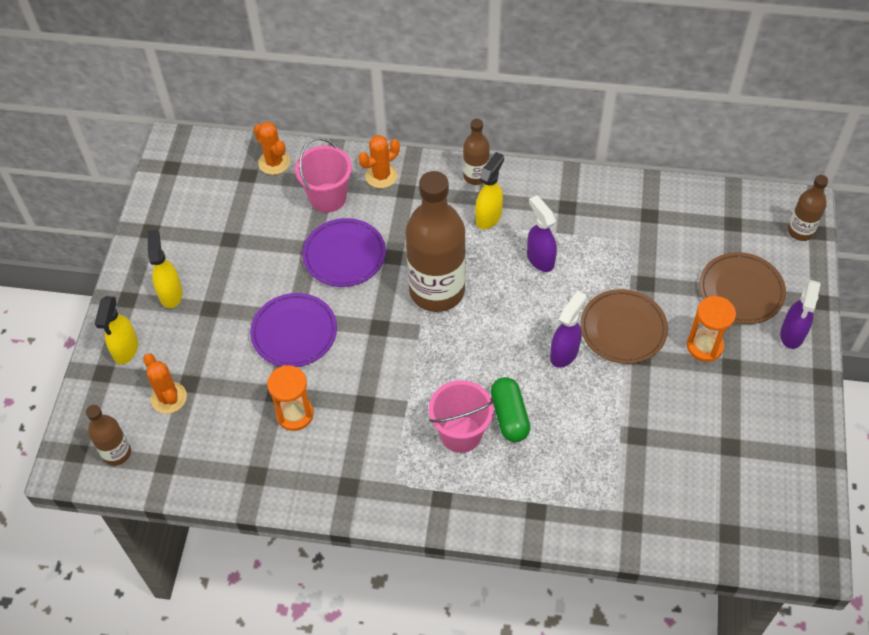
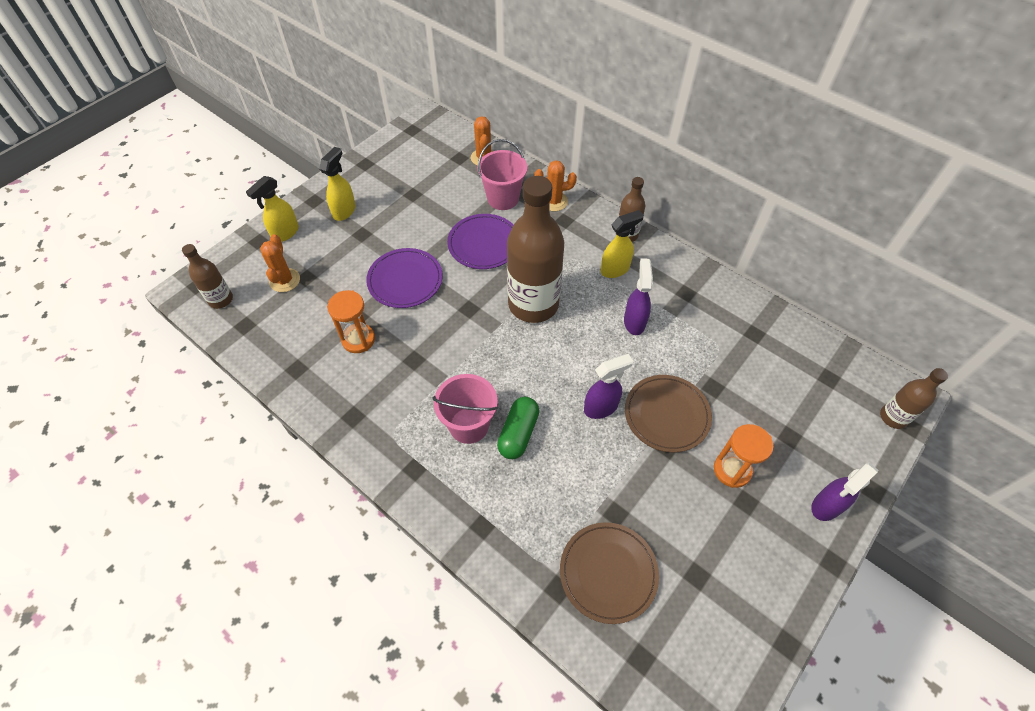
camera: 30 degrees right, 0 degrees up
(741, 290) = (800, 439): brown plate -> brown plate (608, 573)

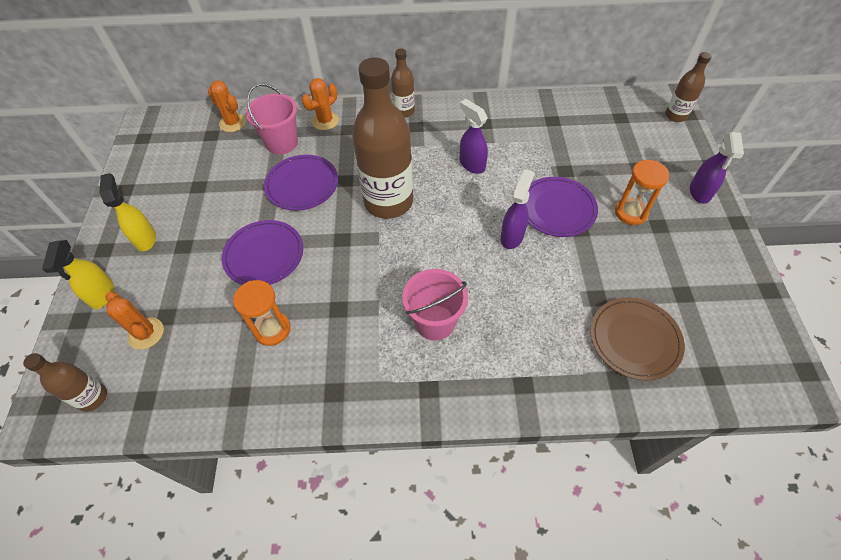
camera: 40 degrees left, 0 degrees up
(518, 433) = (476, 298): green capsule -> none
(615, 269) = (421, 139): yellow spray bottle -> none
(667, 414) = (557, 209): brown plate -> purple plate

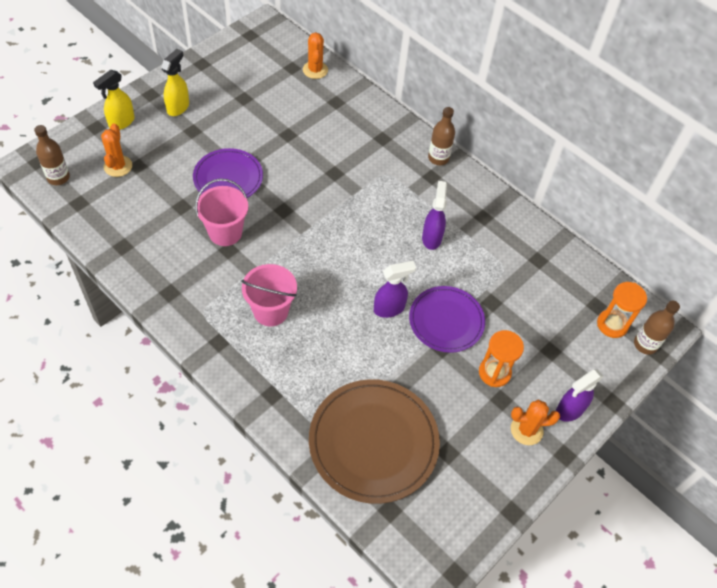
camera: 40 degrees right, 0 degrees up
(272, 329) = (180, 226): orange hourglass -> orange hourglass (612, 324)
(282, 143) = (328, 111): pink bucket -> pink bucket (225, 232)
(302, 185) = (304, 152): purple plate -> none
(325, 121) = (375, 119): orange cactus -> orange cactus (526, 430)
(388, 202) = (342, 212): brown bottle -> none
(634, 339) = (373, 442): brown plate -> brown plate, size x1.56

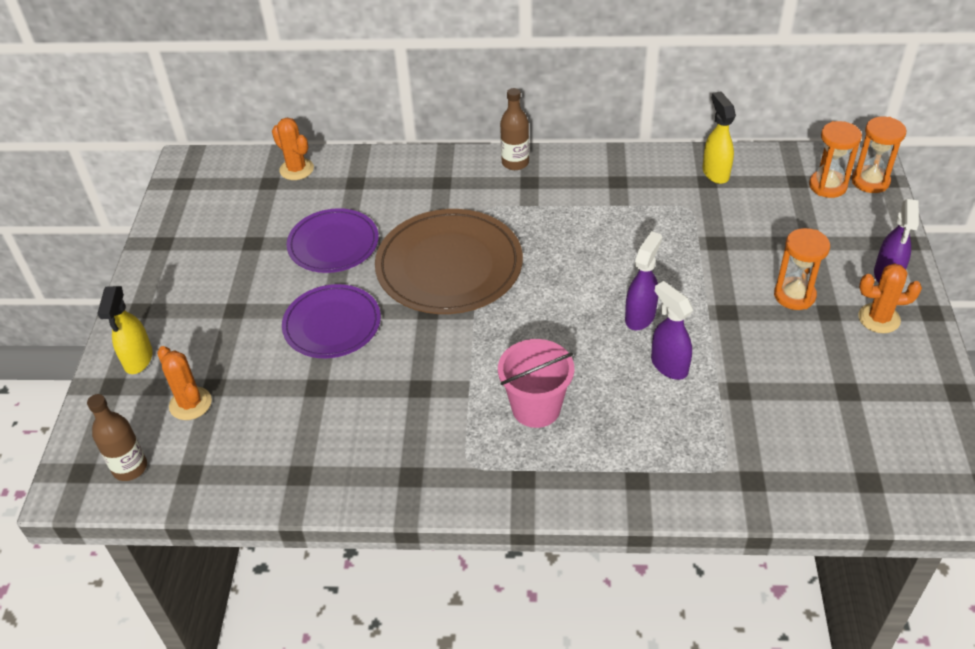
camera: 35 degrees left, 10 degrees down
(178, 107) = (189, 300): yellow spray bottle -> yellow spray bottle (715, 173)
(225, 232) = (395, 375): pink bucket -> none
(373, 442) = (779, 438): brown plate -> brown plate (449, 266)
(431, 237) = (597, 230): purple spray bottle -> purple spray bottle (668, 365)
(446, 321) = (701, 287): purple plate -> purple plate (333, 244)
(526, 430) = (879, 318): orange cactus -> orange cactus turned 45 degrees clockwise
(645, 344) = (870, 181): brown bottle -> orange hourglass

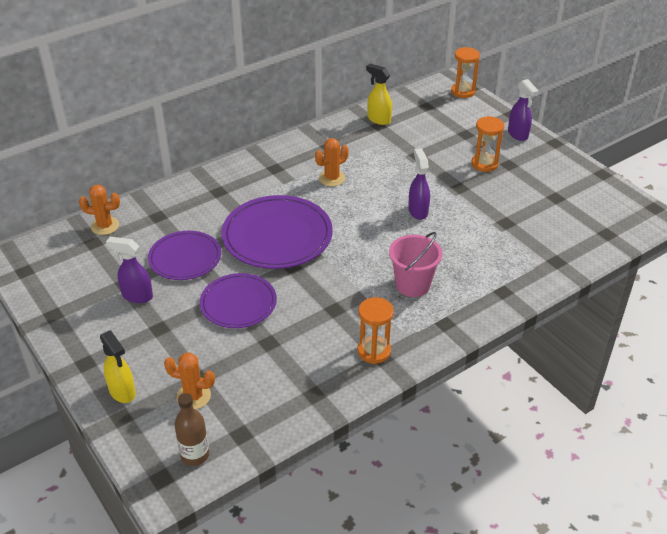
camera: 40 degrees left, 5 degrees down
(449, 266) = (277, 236): brown plate -> purple plate
(515, 163) = (254, 161): brown bottle -> none
(668, 365) = (459, 228): purple spray bottle -> purple spray bottle (137, 296)
(827, 186) = (444, 102): orange hourglass -> orange hourglass (374, 351)
(879, 318) = (535, 156): orange cactus -> orange cactus (332, 178)

